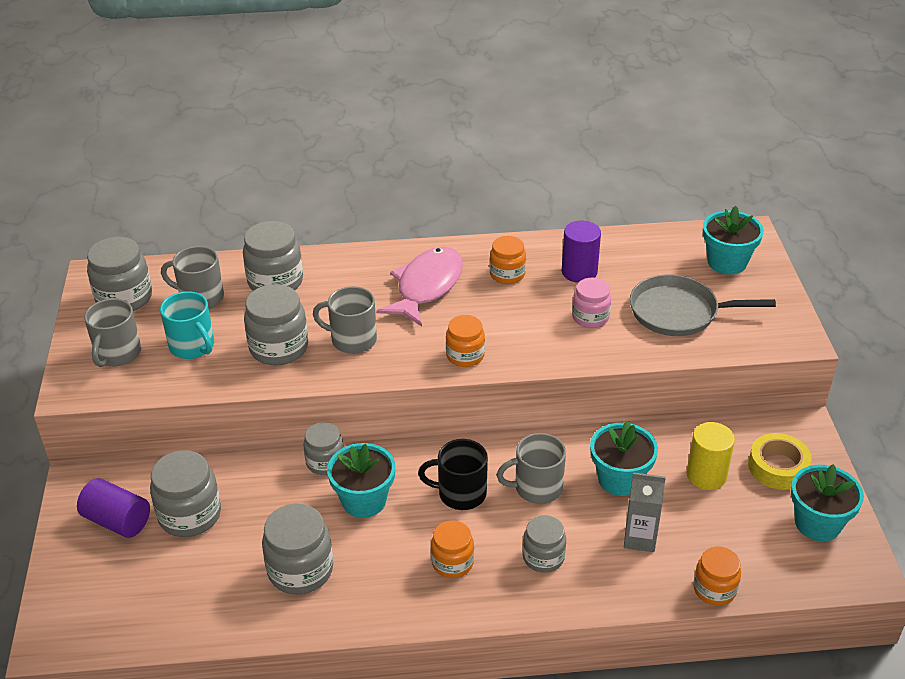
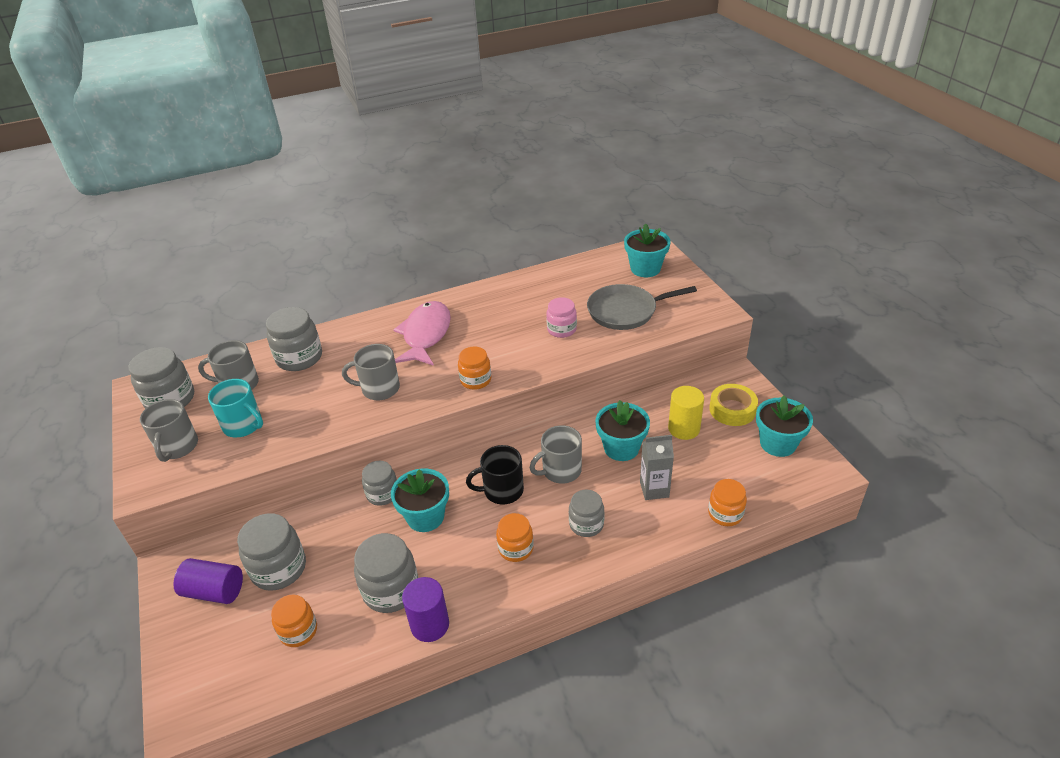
camera: 15 degrees left, 0 degrees up
(279, 348) = (319, 409): grey jar -> none
(507, 274) = (486, 312): orange jar -> orange jar (298, 631)
(579, 272) = (540, 298): purple cylinder -> purple cylinder (430, 625)

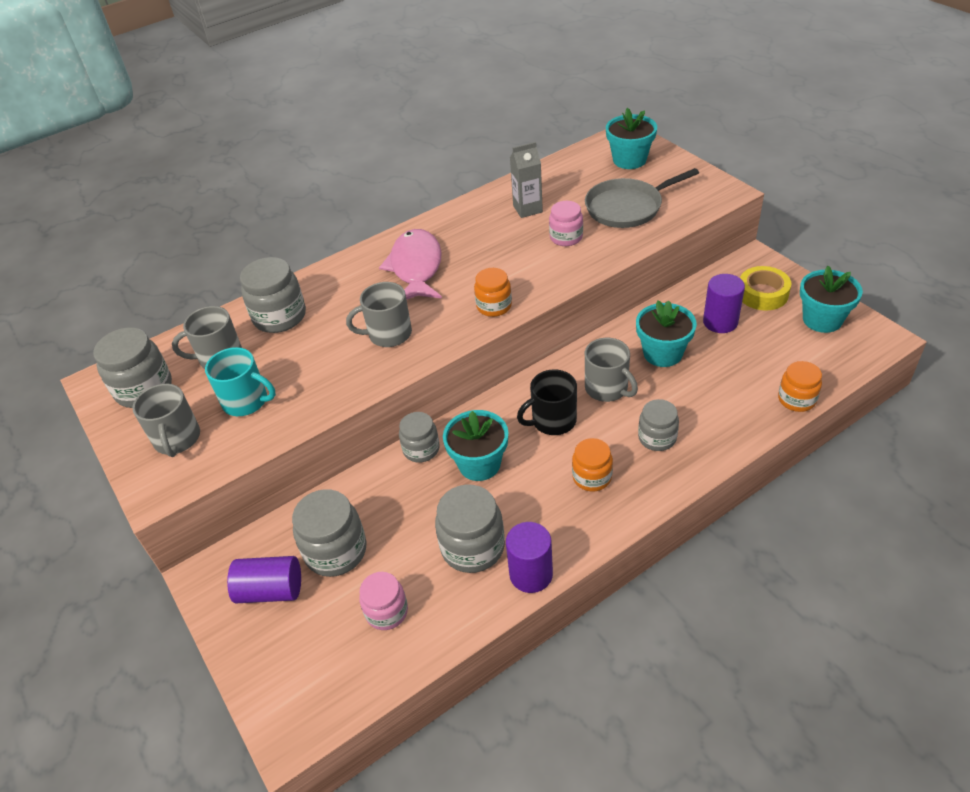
camera: 10 degrees left, 5 degrees up
(298, 631) = (386, 612): orange jar -> pink jar
(560, 471) = (607, 388): grey mug -> grey mug turned 90 degrees counterclockwise
(654, 489) = (714, 389): grey carton -> grey carton (527, 209)
(684, 429) = (720, 322): yellow cylinder -> purple cylinder

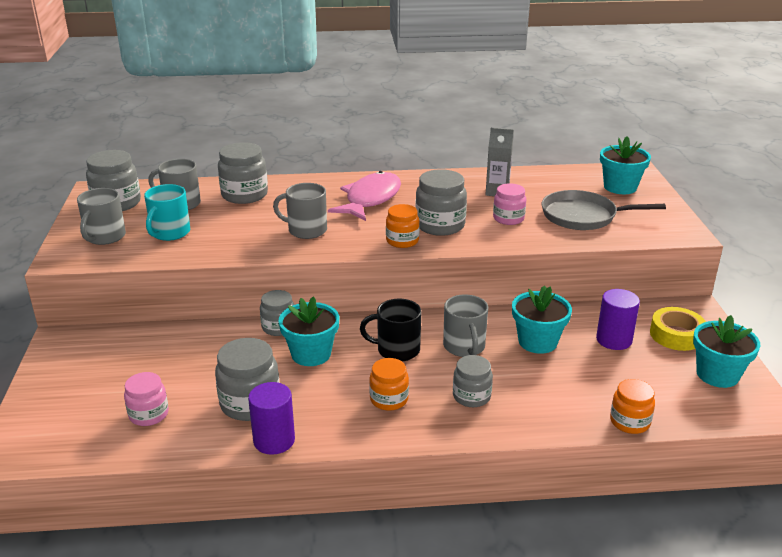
camera: 25 degrees right, 15 degrees down
(246, 401) = (170, 233): turquoise mug -> turquoise mug turned 60 degrees clockwise
(270, 590) = (90, 366): purple cylinder -> none
(336, 551) = (155, 362): grey jar -> grey jar (440, 225)

